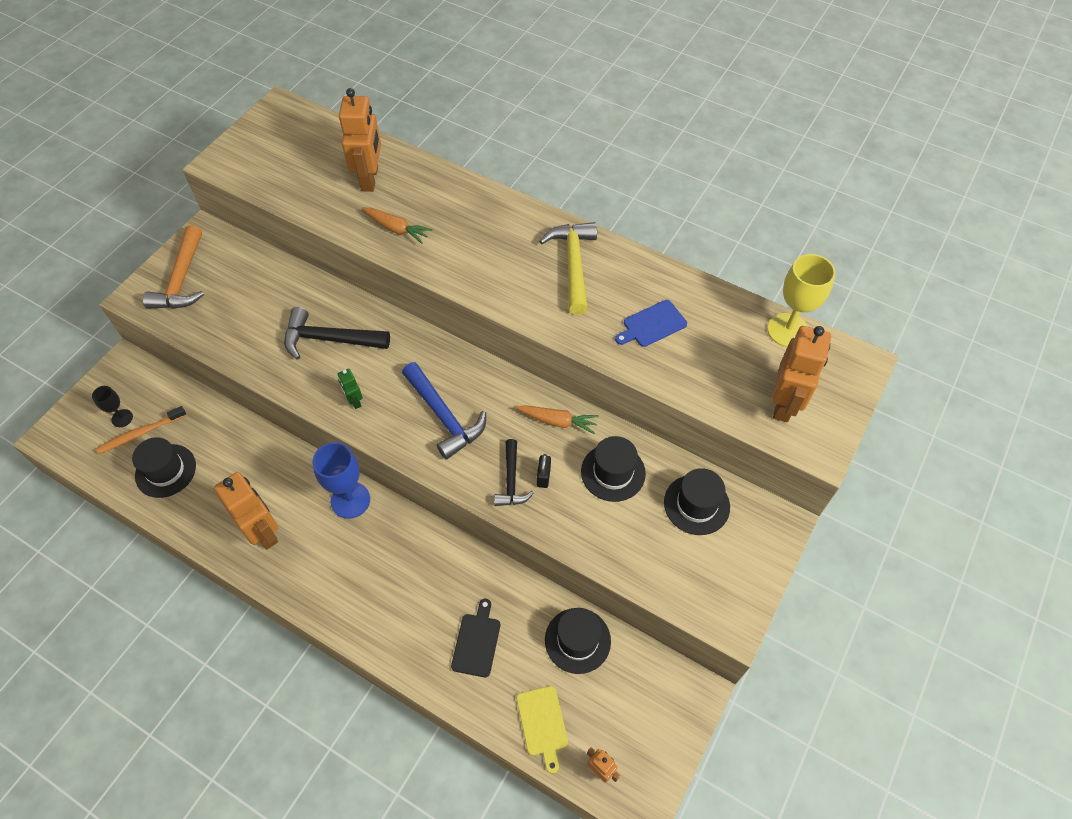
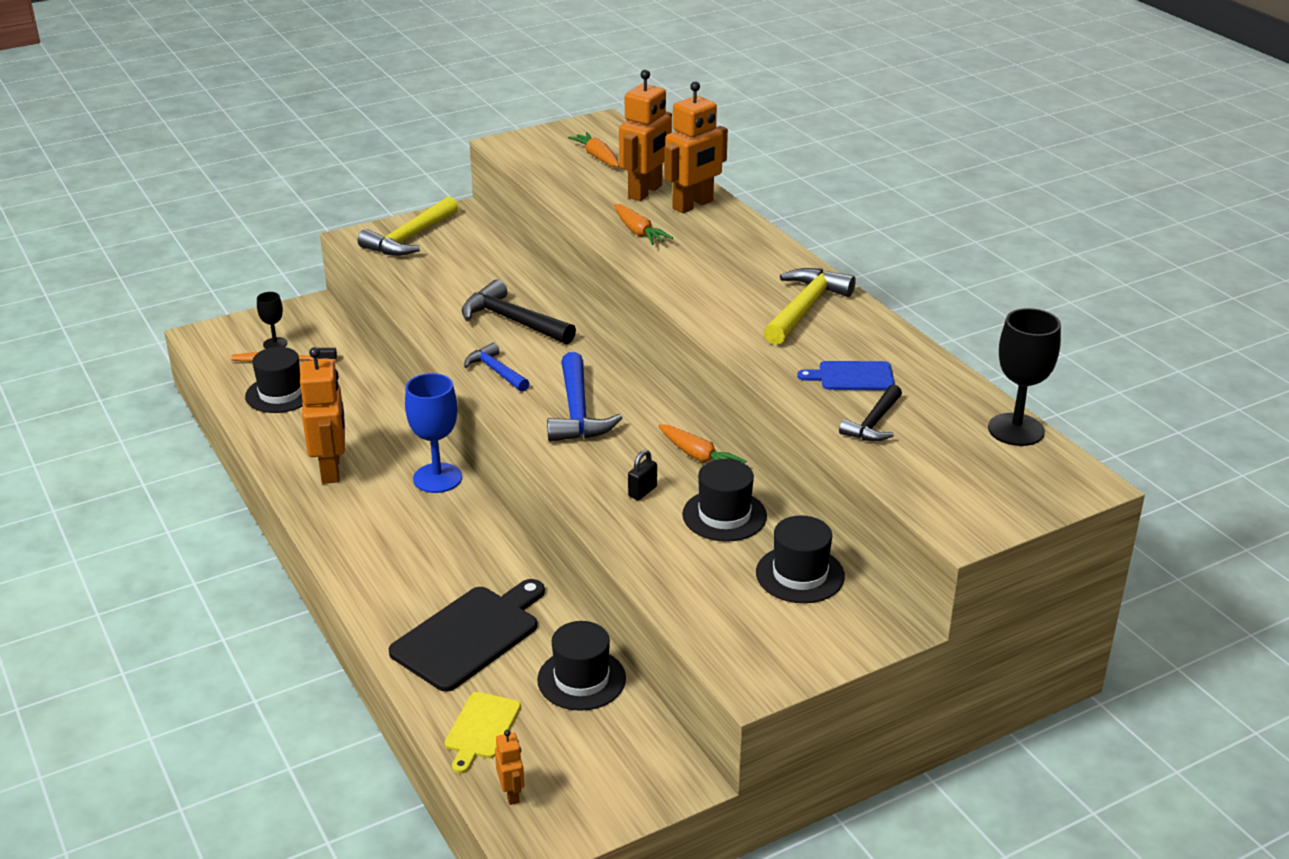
camera: 30 degrees right, 25 degrees down
(182, 279) = (410, 238): orange hammer -> yellow hammer
(304, 151) = (597, 157): none -> orange carrot
(354, 401) = (496, 371): green robot -> blue hammer
(477, 642) = (469, 635): black cutting board -> black cutting board, size x1.76
(511, 480) = (604, 482): black hammer -> black hammer (873, 423)
(784, 404) = (953, 482): orange robot -> orange robot (693, 205)
(788, 330) = (1016, 430): yellow goblet -> black goblet

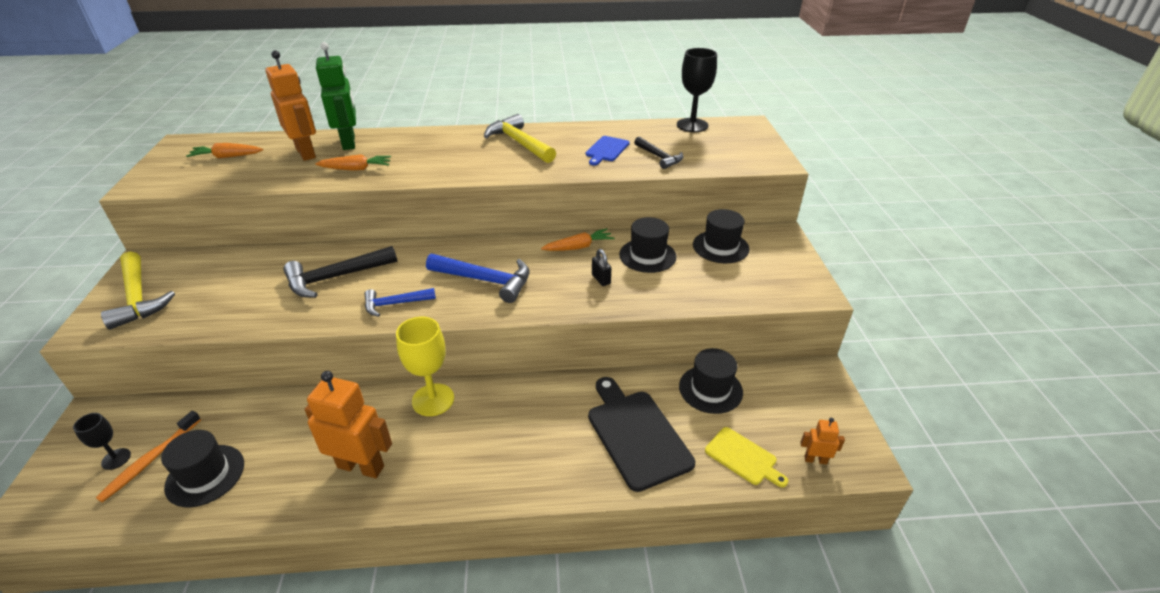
camera: 65 degrees left, 5 degrees up
(437, 478) = (433, 400): blue goblet -> yellow goblet
(693, 205) = (349, 142): orange robot -> green robot

